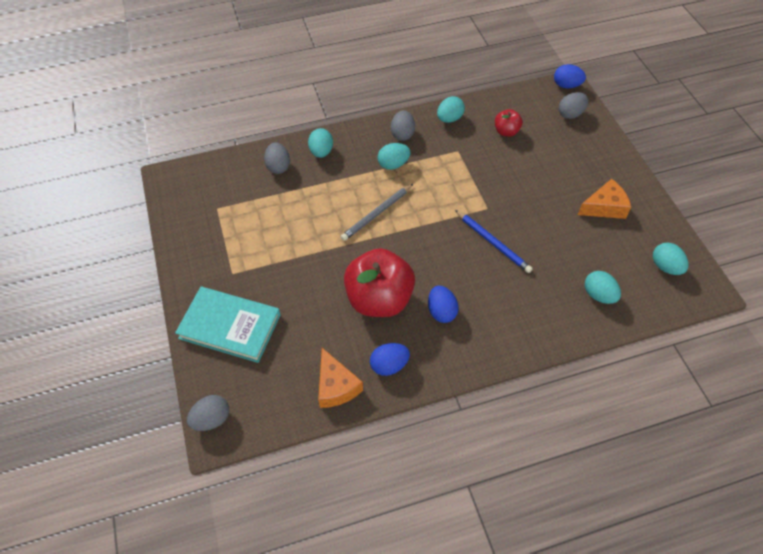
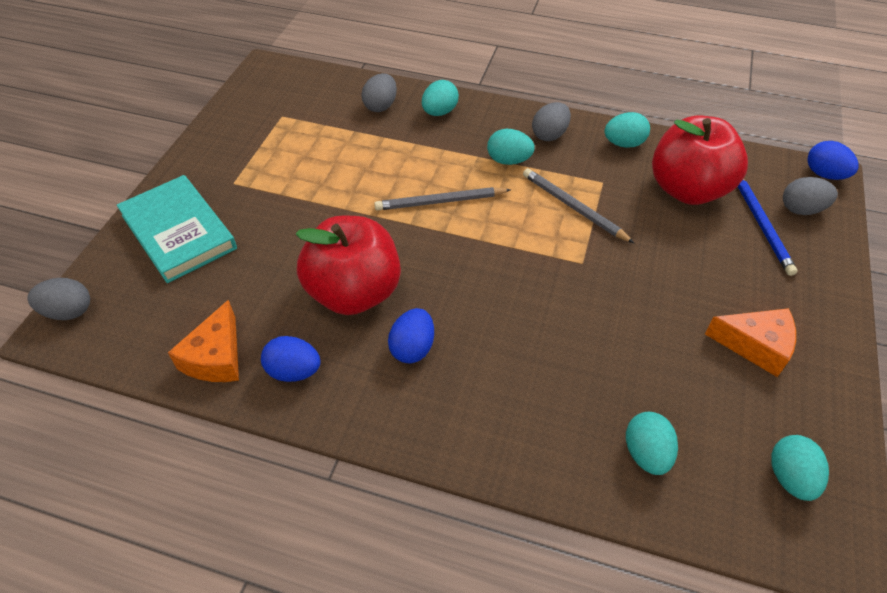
camera: 35 degrees right, 5 degrees down
(455, 176) = (573, 207): none -> grey pencil
(493, 242) = (553, 305): blue pencil -> blue pencil (762, 225)
(506, 131) = (687, 189): red apple -> red apple, size x2.12

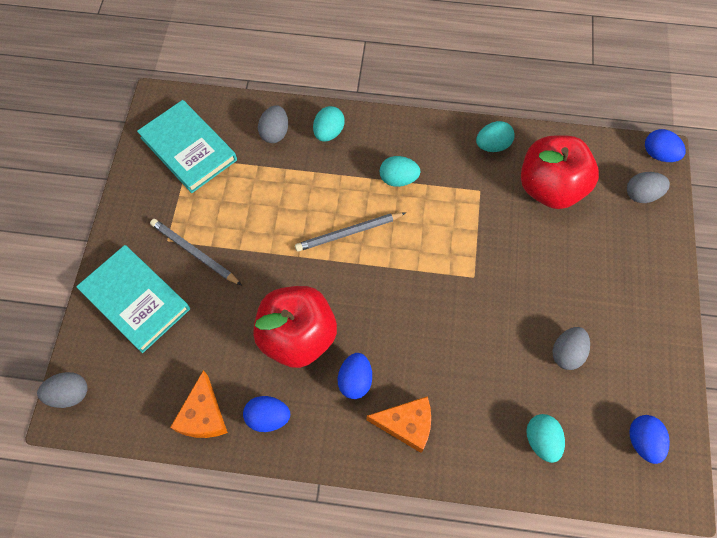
camera: 10 degrees left, 15 degrees up
(284, 108) = (188, 149): none -> turquoise book
(549, 135) = (428, 144): grey egg -> grey egg (566, 353)
(573, 207) = (459, 221): grey pencil -> grey pencil (194, 253)
(755, 346) = (613, 333): orange cheese -> orange cheese (406, 425)
(762, 225) = (611, 216): blue pencil -> none
(790, 477) = (642, 441): turquoise egg -> blue egg

